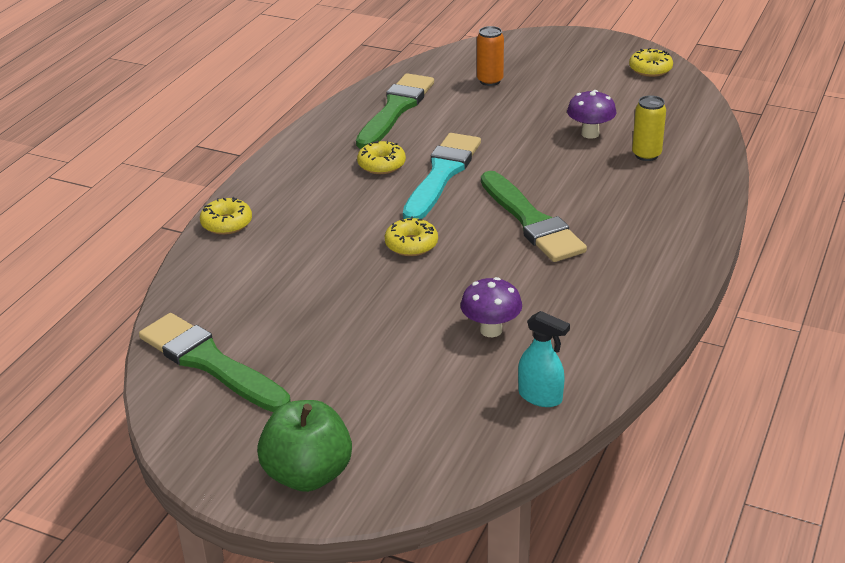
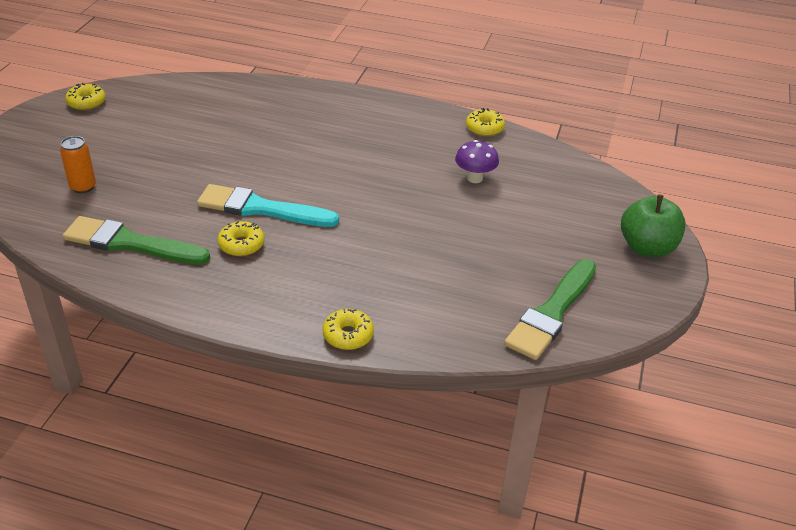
camera: 100 degrees left, 5 degrees up
(411, 244) = (372, 219): yellow donut -> yellow donut (484, 128)
(531, 221) = (334, 162): green brush -> none
(540, 397) = (537, 158): turquoise spray bottle -> none
(590, 134) = (198, 134): purple mushroom -> none
(646, 155) = (236, 110): yellow can -> none

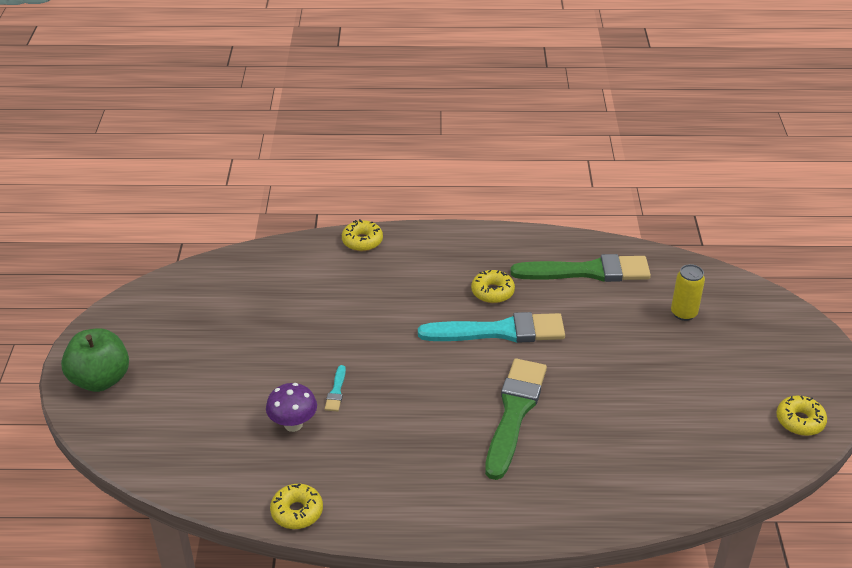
camera: 165 degrees right, 0 degrees up
(83, 187) = (683, 313): orange can -> yellow can
(431, 193) = (336, 391): none -> turquoise brush
(552, 313) = (197, 294): green brush -> green brush (514, 413)

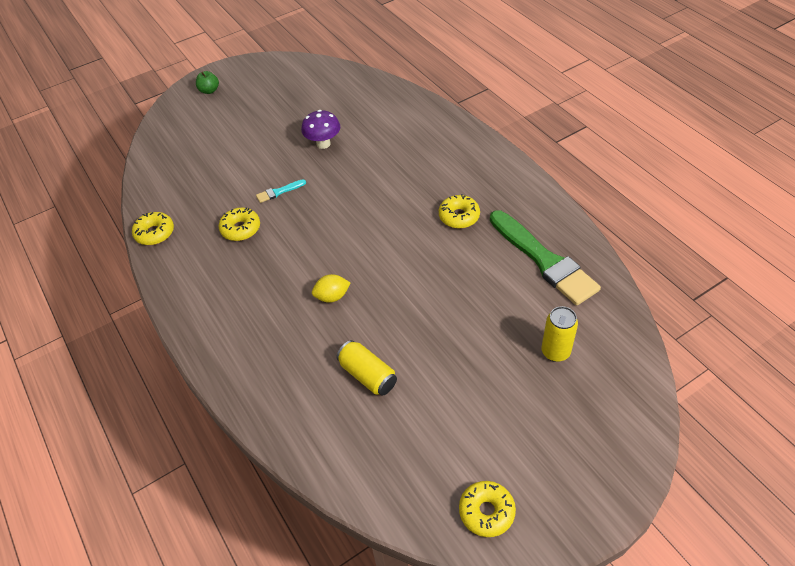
camera: 60 degrees right, 10 degrees up
(100, 379) = (209, 90): green apple -> green apple, size x0.48
(293, 424) = (232, 189): purple mushroom -> purple mushroom (323, 144)
(362, 241) = (445, 122): yellow donut -> yellow donut (241, 229)
(499, 331) = (417, 243): turquoise brush -> none
(514, 413) = (332, 296): green brush -> yellow lemon
(623, 429) = (368, 375): none -> yellow can

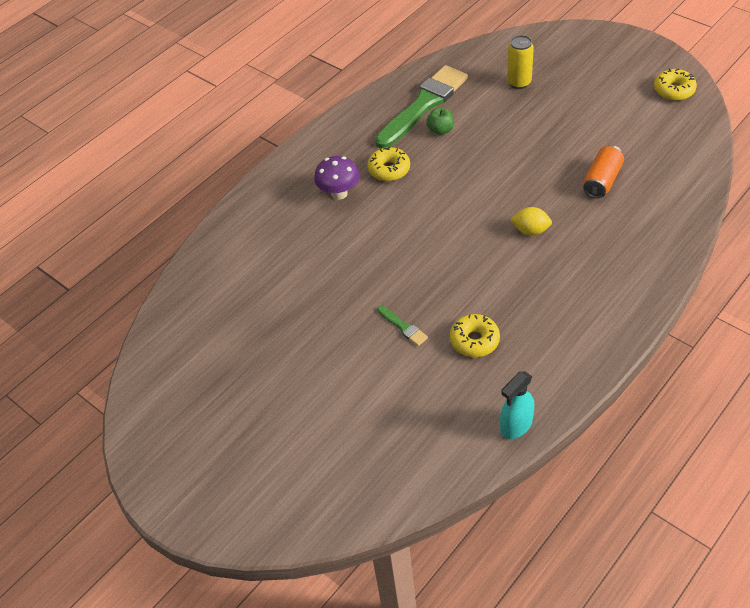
camera: 105 degrees left, 0 degrees up
(155, 233) = (516, 426): yellow donut -> turquoise spray bottle
(209, 90) = (218, 495): green apple -> green apple (440, 130)
(279, 192) = (403, 327): turquoise brush -> green brush
(323, 144) = (307, 314): purple mushroom -> purple mushroom (339, 193)
(332, 296) = (531, 230): yellow lemon -> yellow lemon turned 45 degrees counterclockwise
(368, 375) = (602, 180): yellow can -> orange can

